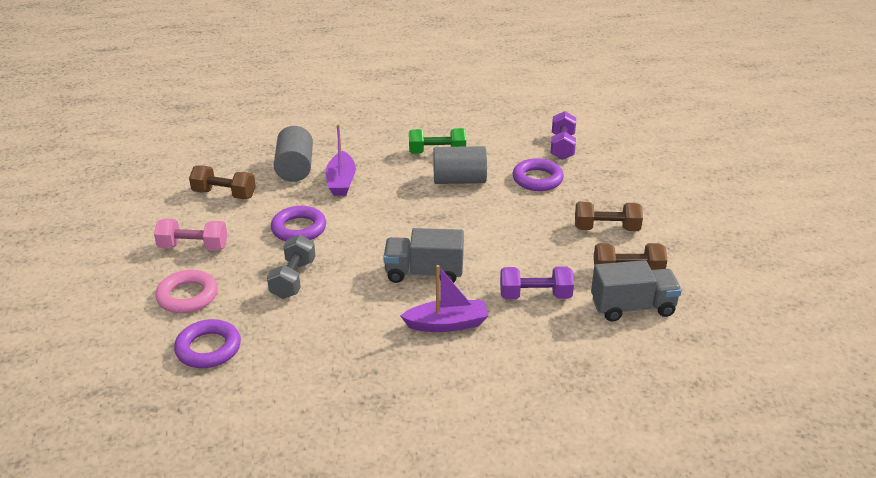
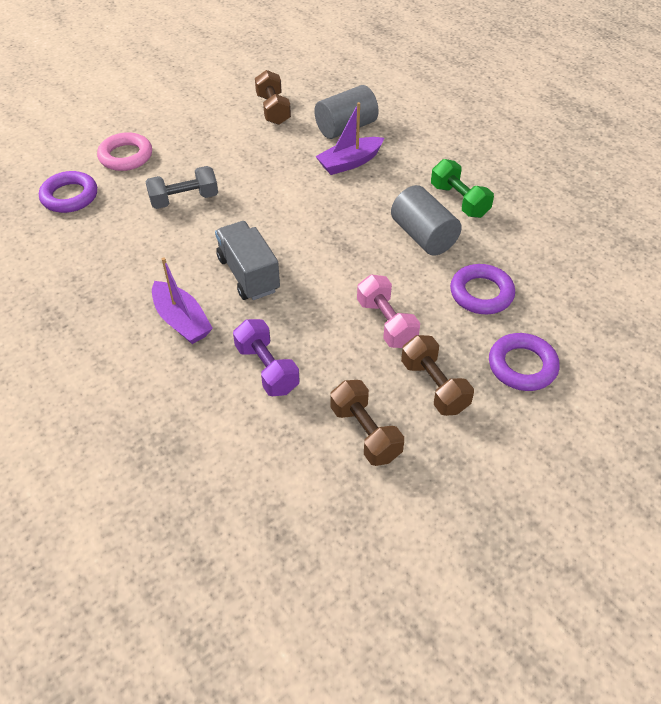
camera: 60 degrees right, 15 degrees up
(193, 247) = (189, 129): pink dumbbell -> pink dumbbell (386, 323)
(299, 229) = (257, 171): purple ring -> purple ring (522, 366)
(562, 147) = (569, 289): purple dumbbell -> none
(632, 307) = (301, 459): grey truck -> none

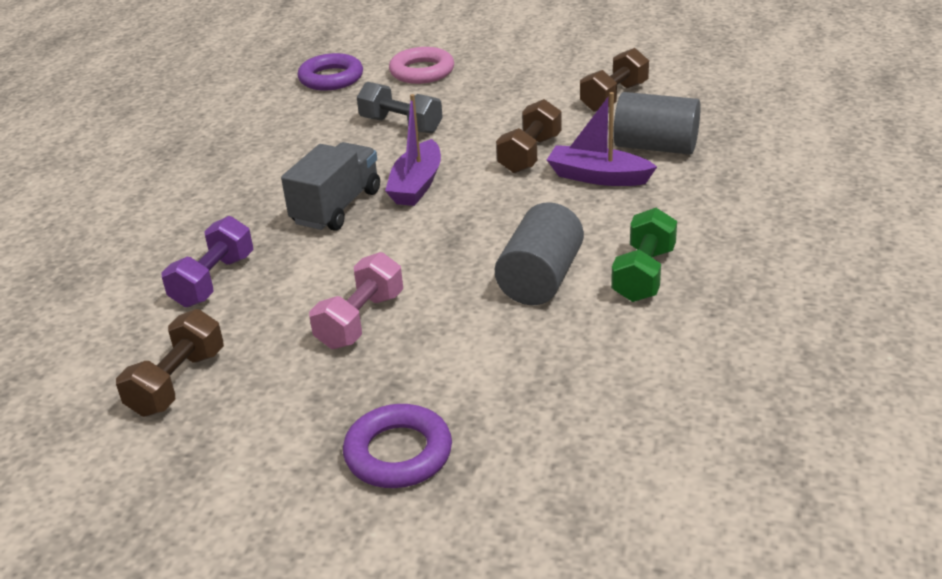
camera: 55 degrees right, 15 degrees down
(182, 321) = (231, 206): purple boat -> purple boat (416, 185)
(434, 386) = (293, 399): brown dumbbell -> brown dumbbell (530, 154)
(481, 293) = (493, 365): purple ring -> none

